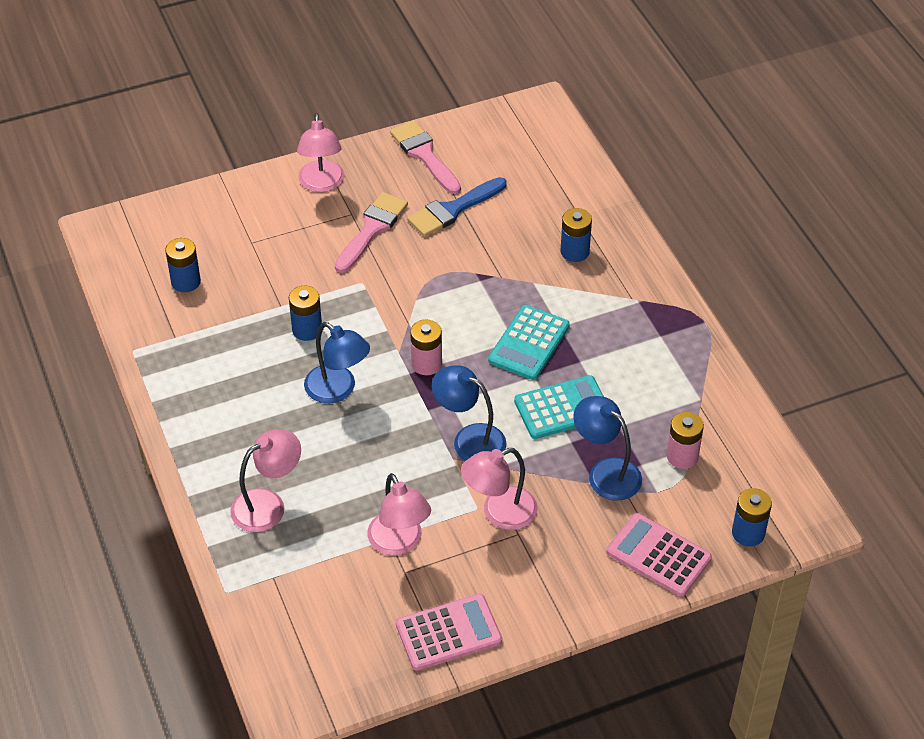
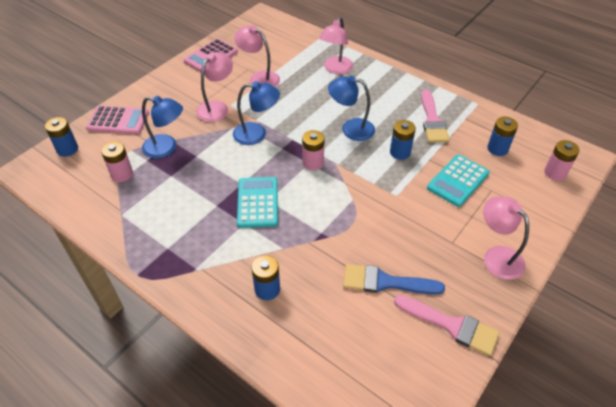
camera: 150 degrees right, 0 degrees up
(158, 228) = (555, 173): none -> pink battery
(372, 229) = (426, 236): pink brush -> pink brush (432, 120)
(453, 209) = (385, 282): blue brush -> blue brush turned 105 degrees counterclockwise
(562, 408) = (212, 172): turquoise calculator -> turquoise calculator (458, 181)

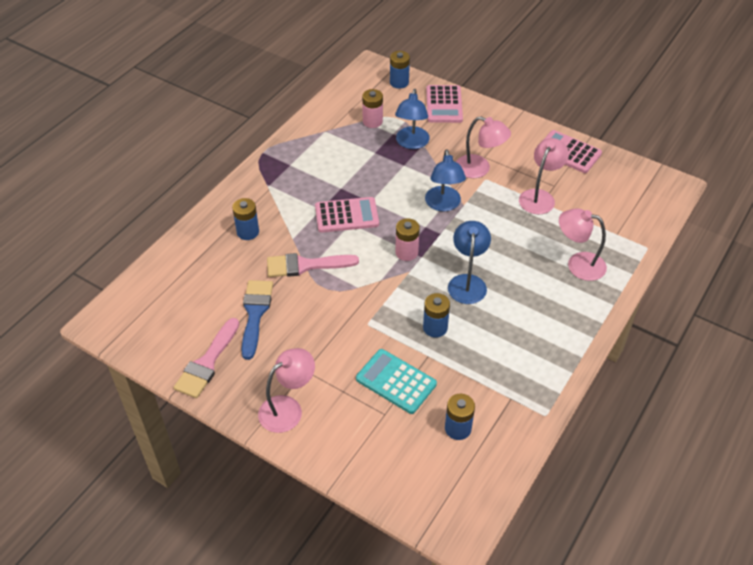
camera: 85 degrees right, 0 degrees up
(257, 202) = (346, 215): turquoise calculator -> pink calculator
(432, 120) = (499, 362): pink brush -> pink brush (305, 265)
(555, 173) = (423, 488): pink battery -> none

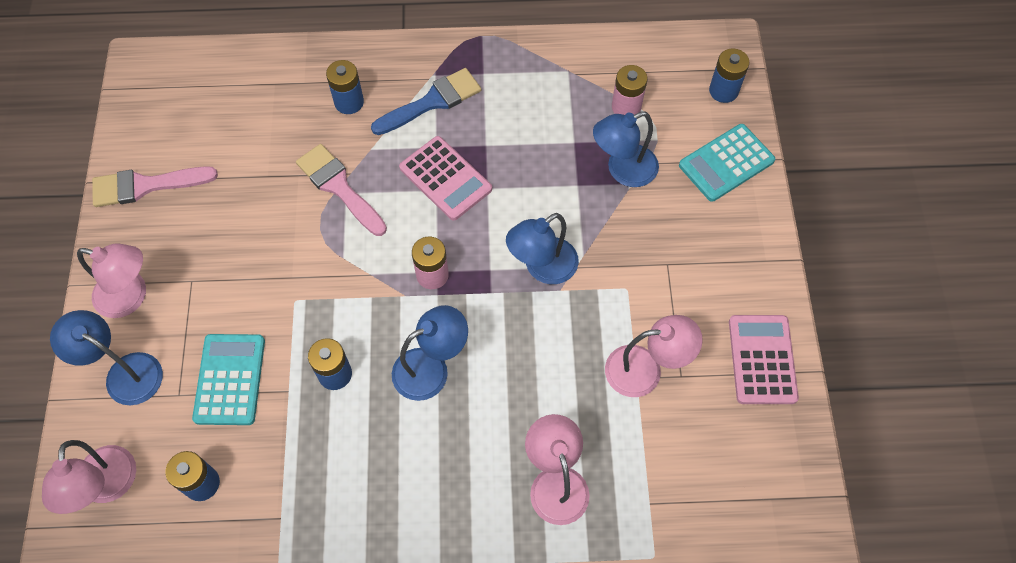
camera: 55 degrees right, 15 degrees up
(255, 313) = (238, 185): blue brush -> blue brush (432, 102)
(343, 437) = (124, 373): none -> blue lamp
(444, 105) = (726, 163): pink calculator -> turquoise calculator
(479, 169) = (639, 271): pink lamp -> pink lamp (106, 487)

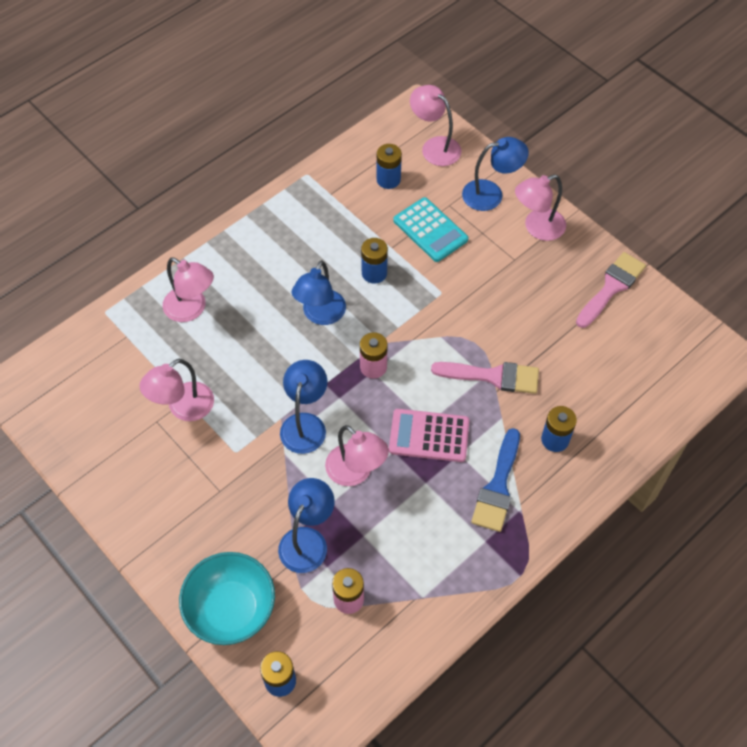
camera: 140 degrees right, 5 degrees down
(535, 194) = (356, 472): none -> pink lamp
(726, 163) = (231, 609): turquoise calculator -> turquoise bowl
(762, 359) = (107, 470): pink calculator -> none

